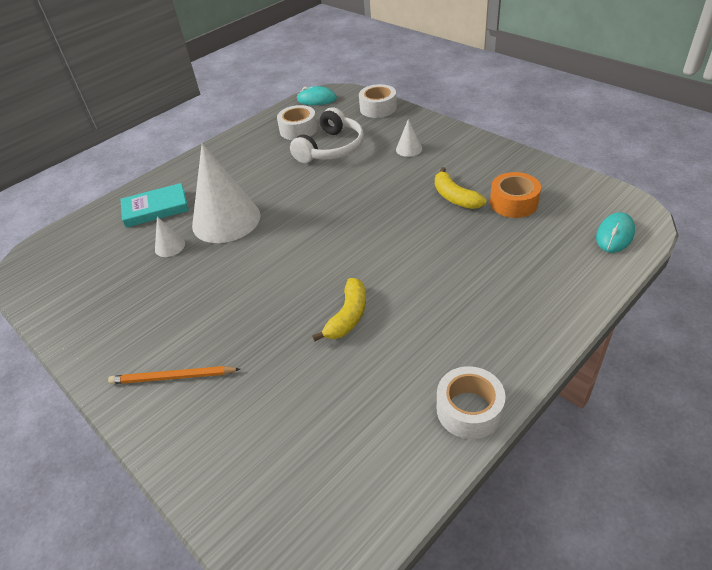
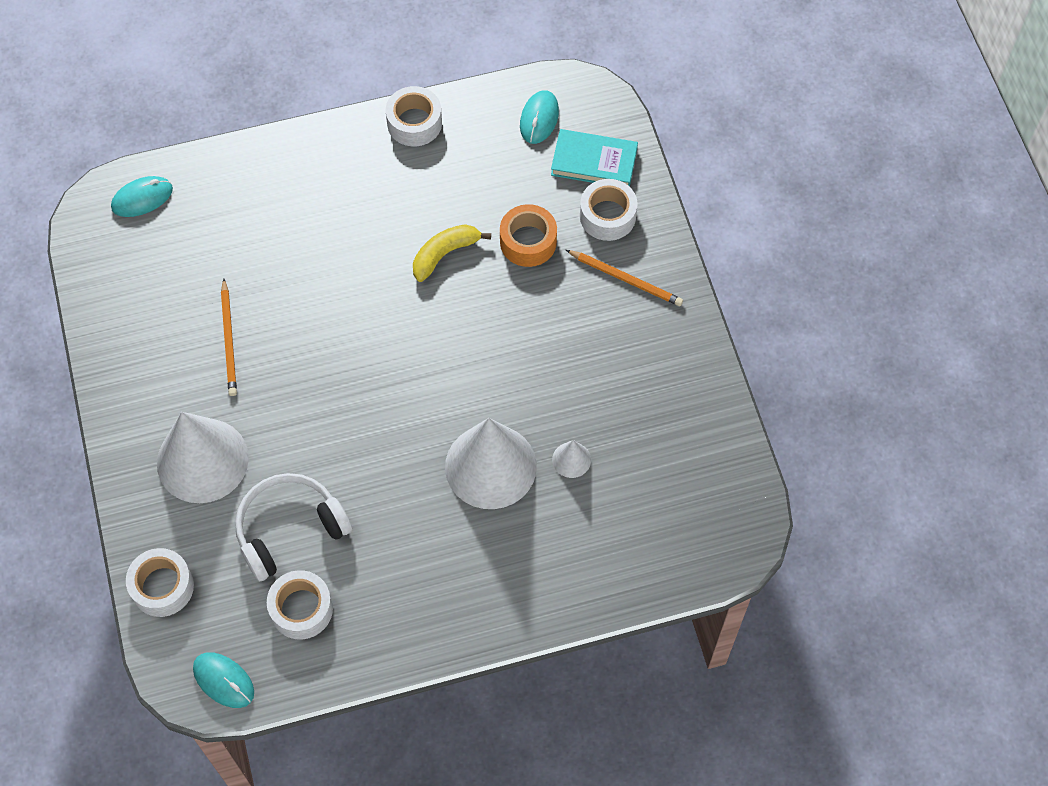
camera: 155 degrees left, 20 degrees up
(156, 208) = (564, 546): turquoise book -> turquoise book (594, 162)
(214, 424) = (607, 216): none -> white tape
(344, 491) = (539, 118): none -> turquoise mouse
(409, 149) = (202, 460): white cone -> white cone, size x2.36
(455, 197) = (229, 340): yellow banana -> orange pencil
(513, 203) = (182, 294): orange tape -> orange tape (528, 242)

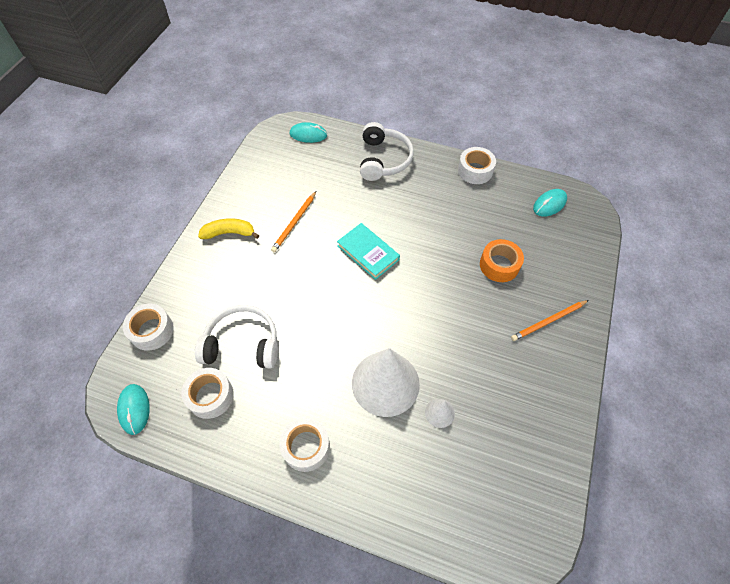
camera: 35 degrees right, 5 degrees down
(202, 460) = (230, 276): white cone -> none
(280, 176) = (383, 159): none -> white headphones
(444, 254) = (444, 245): yellow banana -> yellow banana (229, 233)
(594, 162) = (569, 243): turquoise book -> turquoise book (368, 253)
(607, 216) = (559, 278): white tape -> white tape (306, 447)
(626, 279) = (548, 321): orange pencil -> orange pencil turned 90 degrees clockwise

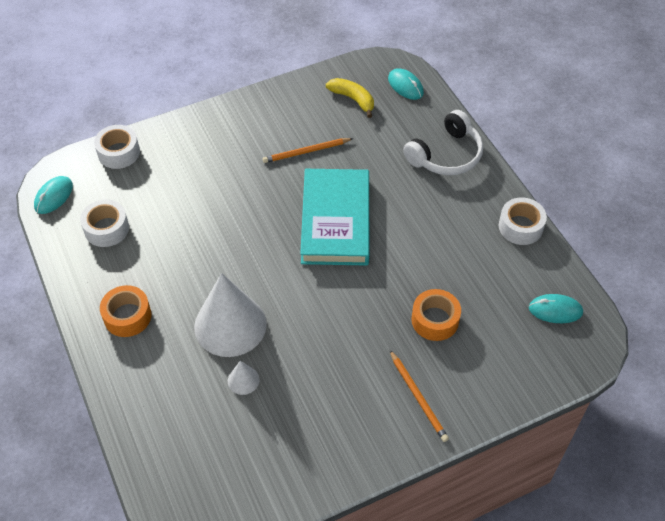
camera: 45 degrees right, 5 degrees down
(229, 233) = (248, 122): yellow banana -> yellow banana (353, 99)
(242, 344) = (165, 211): white headphones -> none
(306, 447) = (127, 316): white tape -> orange tape
(368, 253) = (336, 221): turquoise book -> turquoise book, size x1.71
(548, 321) = (418, 397): orange pencil -> orange pencil turned 135 degrees counterclockwise

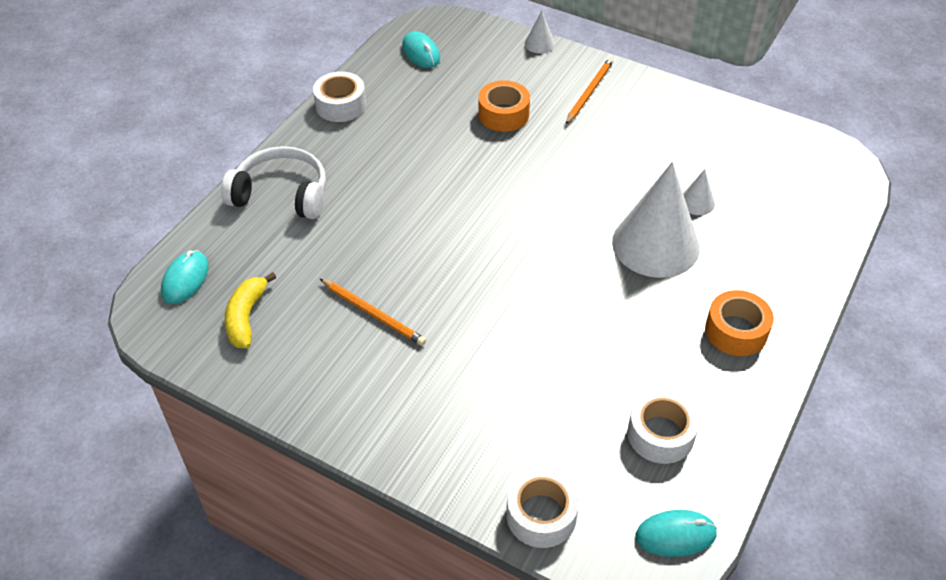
camera: 125 degrees left, 5 degrees down
(336, 221) = (453, 235): turquoise book -> none
(510, 404) = (539, 44): none -> white cone

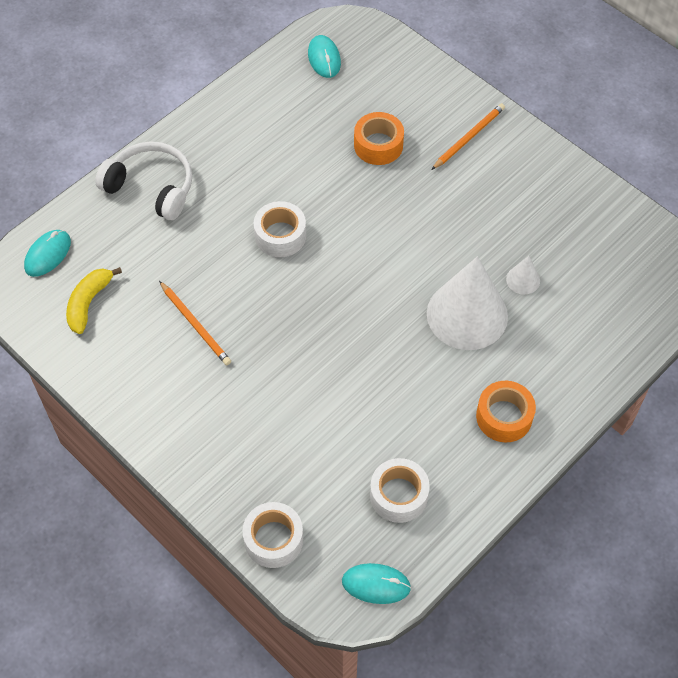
camera: 15 degrees right, 10 degrees up
(341, 105) = (231, 102): white tape -> white tape (280, 235)
(539, 44) = (441, 71): white cone -> none

